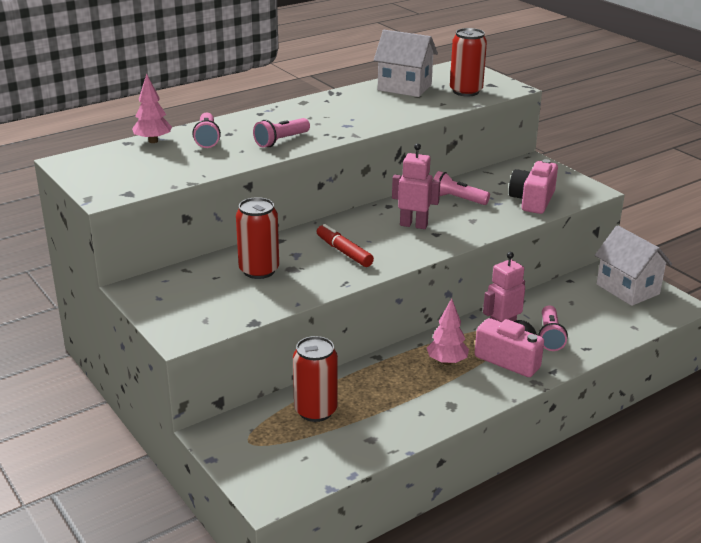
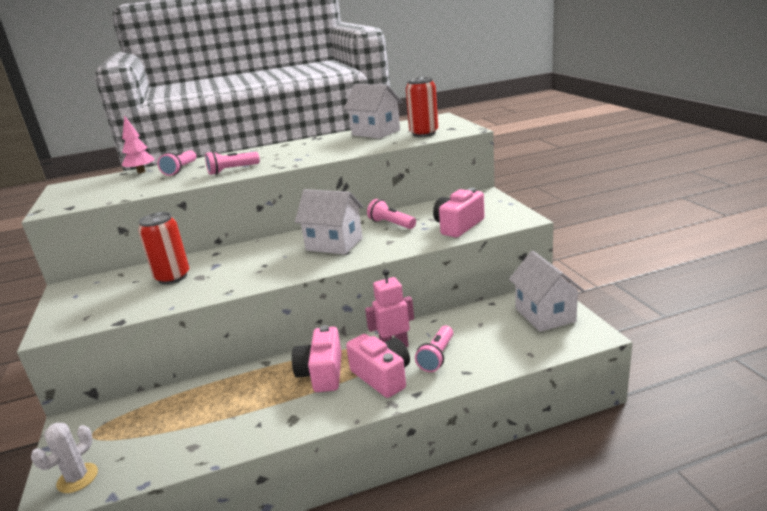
camera: 20 degrees right, 5 degrees down
(277, 479) = (77, 478): none -> white cactus
(315, 411) = (171, 410): red can -> none
(344, 252) = (255, 264): red marker -> none
(413, 225) = (334, 244): pink robot -> white house
(447, 362) = (322, 373): pink tree -> pink camera

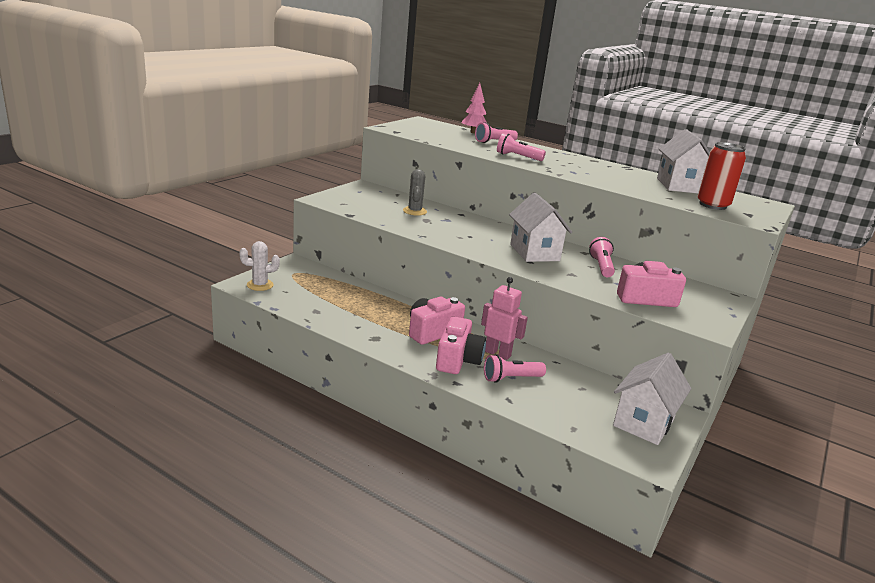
camera: 45 degrees right, 0 degrees up
(172, 277) = (414, 211): red can -> grey cactus

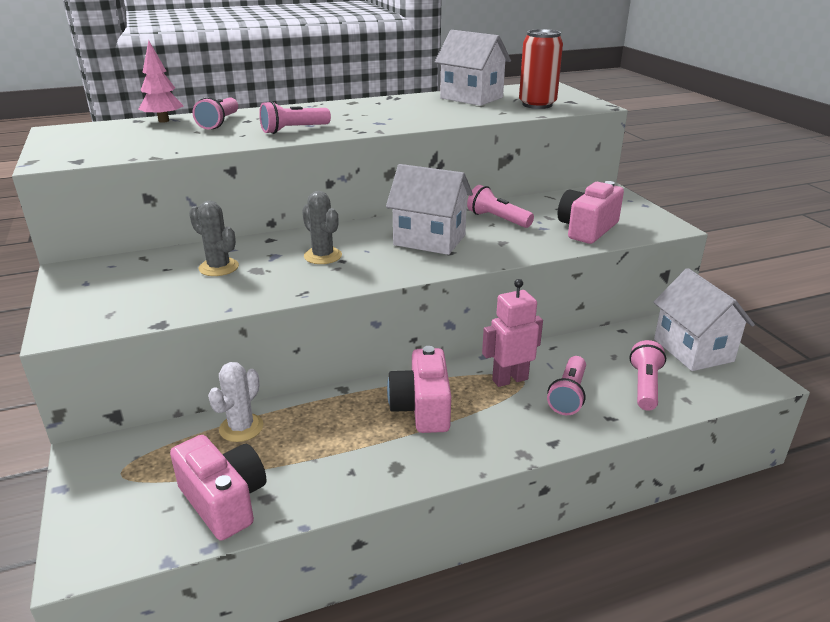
camera: 50 degrees left, 5 degrees up
(260, 285) = (113, 533): white cactus -> white cactus (241, 428)
(458, 360) = (503, 417): pink camera -> pink camera (224, 501)
(466, 230) = (323, 256): none -> grey cactus
(564, 407) = (645, 386): none -> pink flashlight

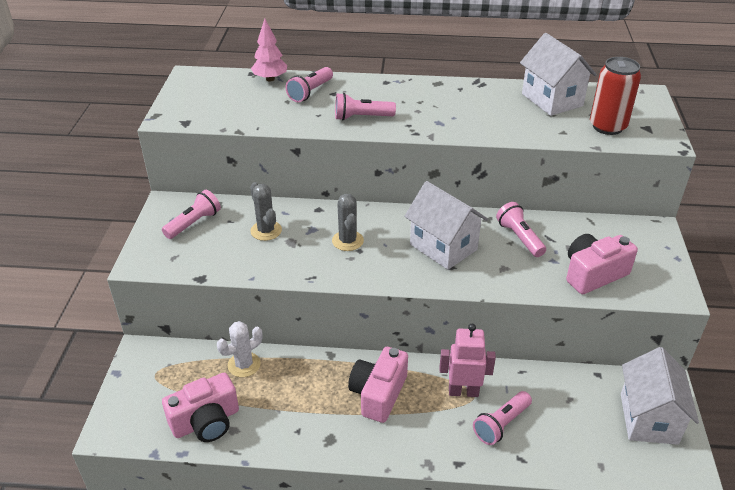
camera: 25 degrees right, 10 degrees up
(224, 501) = (206, 422): pink camera -> pink camera turned 75 degrees clockwise
(645, 386) = (574, 439): pink flashlight -> pink flashlight (194, 223)

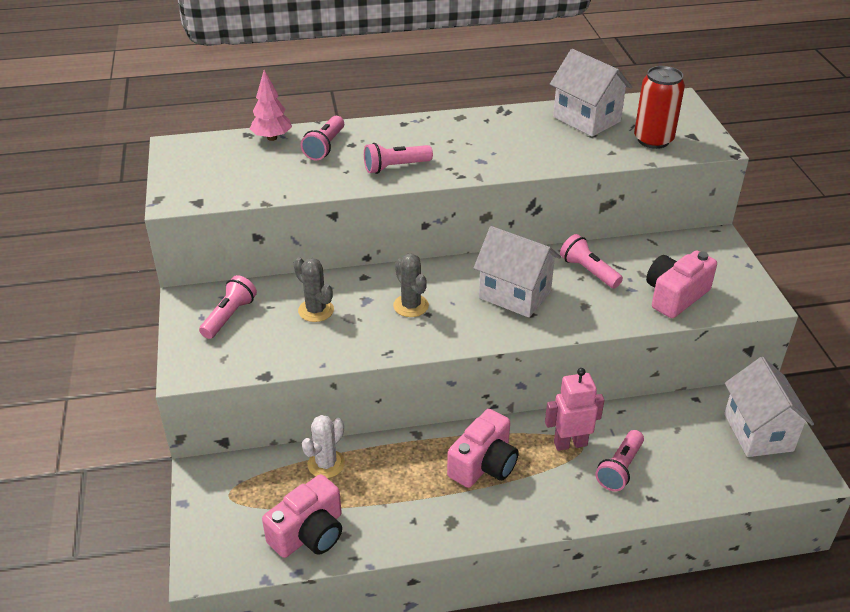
camera: 15 degrees left, 0 degrees up
(378, 394) = (484, 464): pink camera -> pink camera turned 150 degrees counterclockwise

